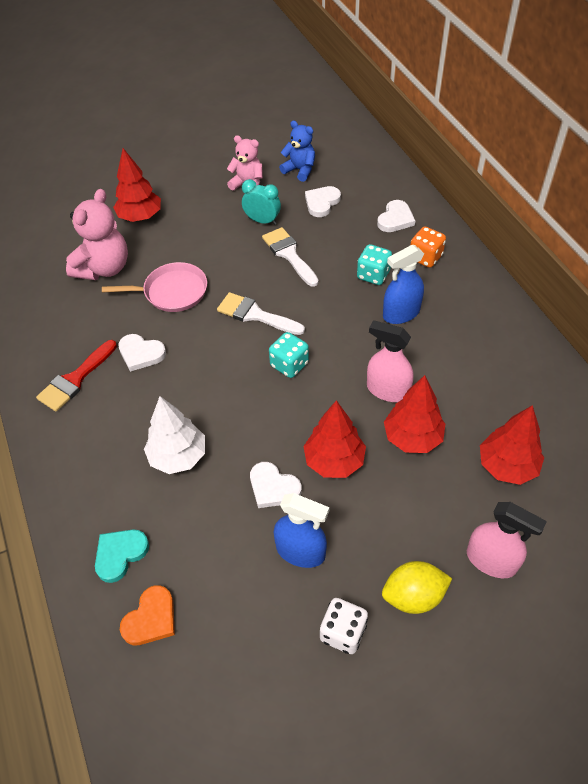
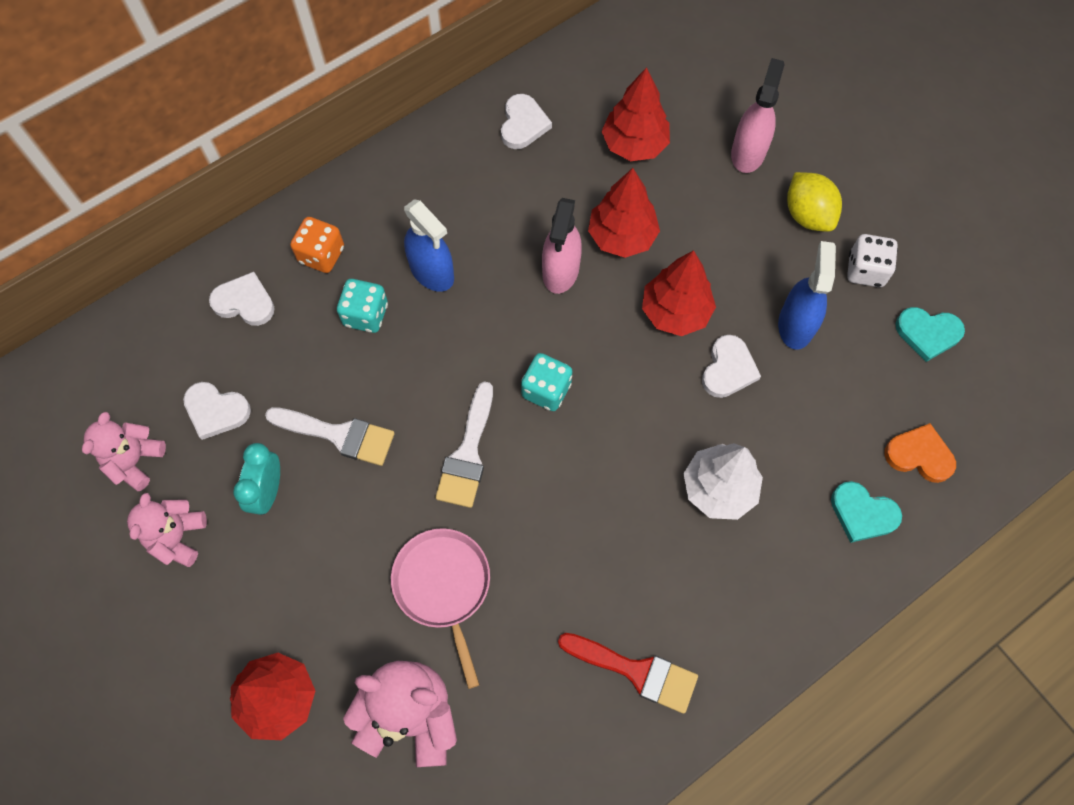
camera: 105 degrees left, 15 degrees up
(141, 354) = (570, 592): white heart -> white heart (523, 124)
(263, 670) = (927, 333): none -> turquoise heart
(289, 254) = (339, 435): white brush -> white brush turned 120 degrees counterclockwise
(300, 170) = (135, 461): blue teddy bear -> pink teddy bear

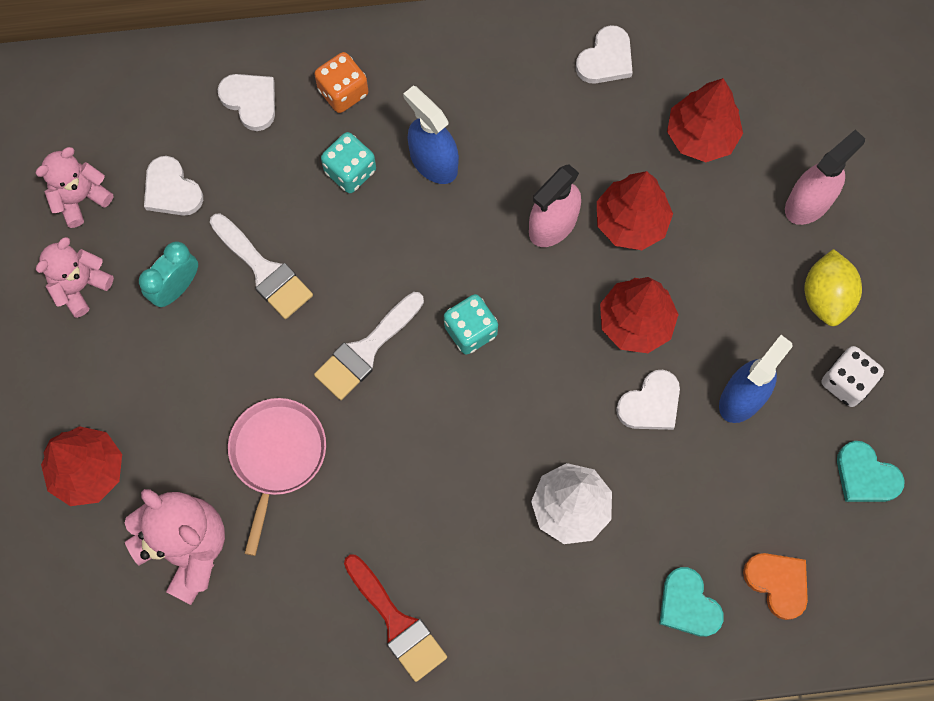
camera: 30 degrees right, 5 degrees up
(432, 272) = (433, 162): blue spray bottle -> blue spray bottle turned 150 degrees clockwise

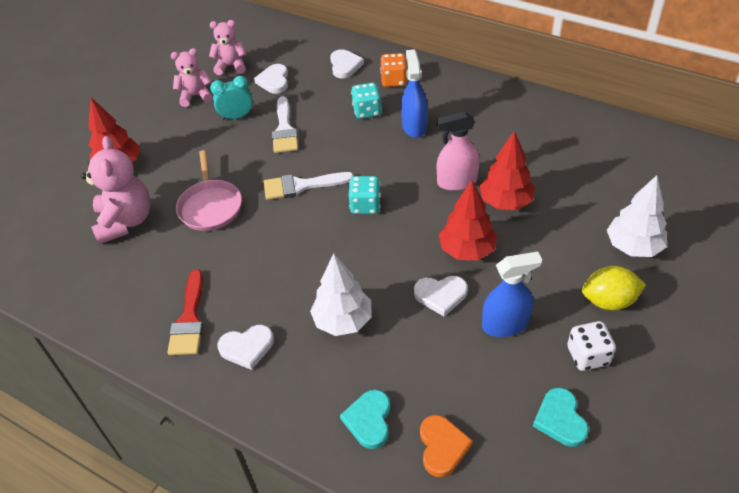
camera: 40 degrees right, 25 degrees down
(277, 455) = (210, 206): pink pan -> pink pan turned 120 degrees clockwise
(606, 59) = (552, 126): white heart -> white heart (247, 347)
(701, 136) = (584, 183): red tree -> none
(808, 203) = (633, 247): pink spray bottle -> white tree
(826, 297) = (609, 301): yellow lemon -> yellow lemon turned 45 degrees clockwise

